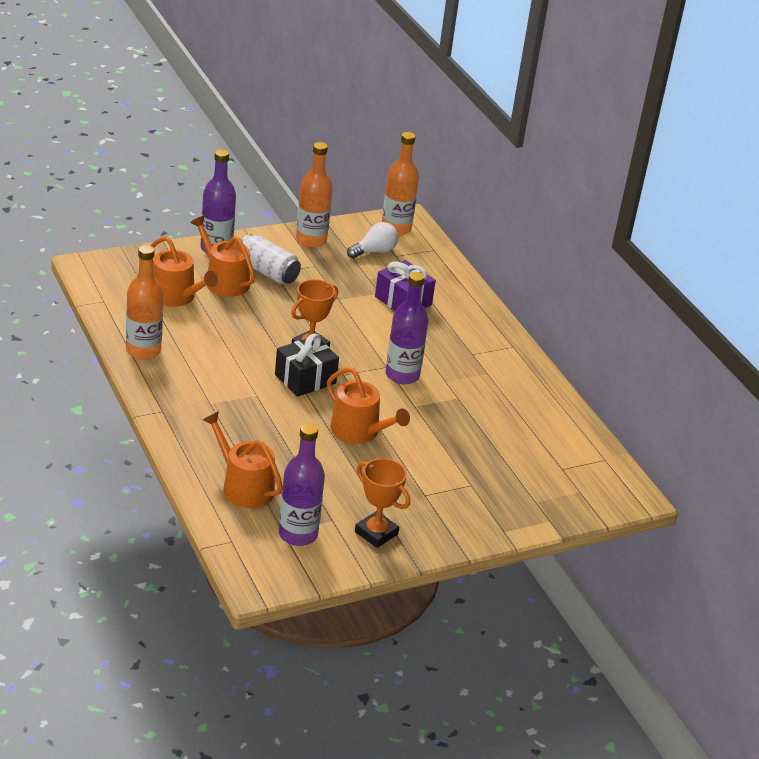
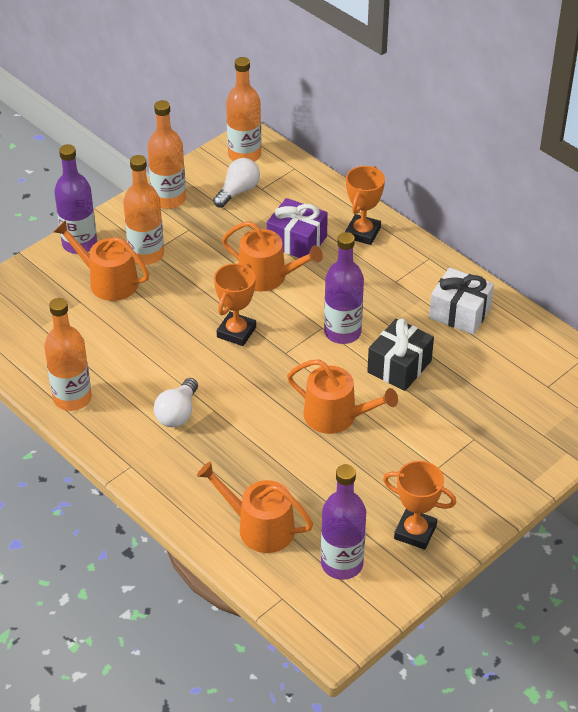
camera: 15 degrees left, 10 degrees up
(176, 297) = (71, 318): orange watering can -> orange watering can (268, 276)
(224, 387) = (177, 413): none -> white light bulb
(267, 272) = (146, 254): white can -> orange bottle
(305, 379) = (251, 372): black gift -> black gift (399, 366)
(465, 312) = (362, 233): none -> orange trophy
(516, 393) = (459, 313): none -> white gift

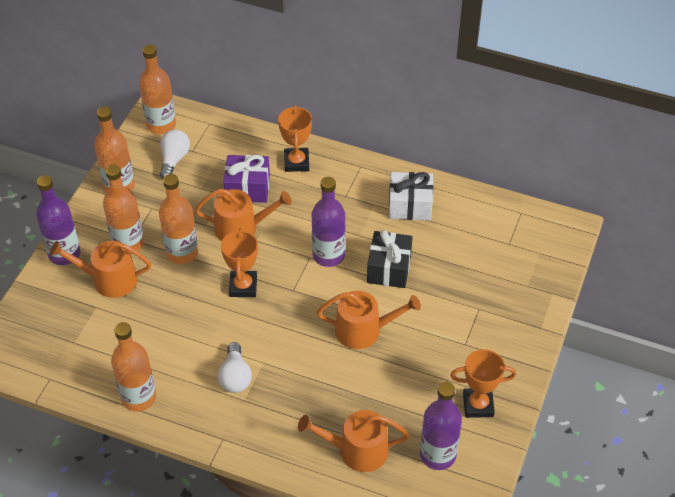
camera: 25 degrees left, 5 degrees up
(194, 280) = (182, 253): none -> orange bottle

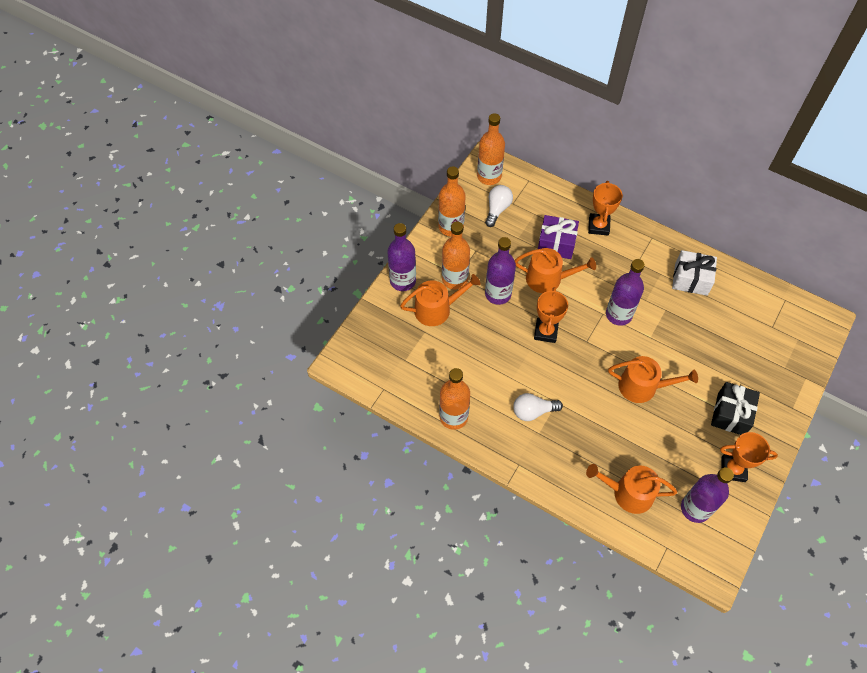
camera: 10 degrees right, 10 degrees up
(109, 279) = (437, 309): orange watering can -> orange watering can turned 150 degrees clockwise
(182, 253) = (498, 294): orange bottle -> purple bottle
(235, 377) = (533, 411): white light bulb -> white light bulb turned 75 degrees clockwise
(389, 268) = (668, 334): black gift -> black gift (731, 414)

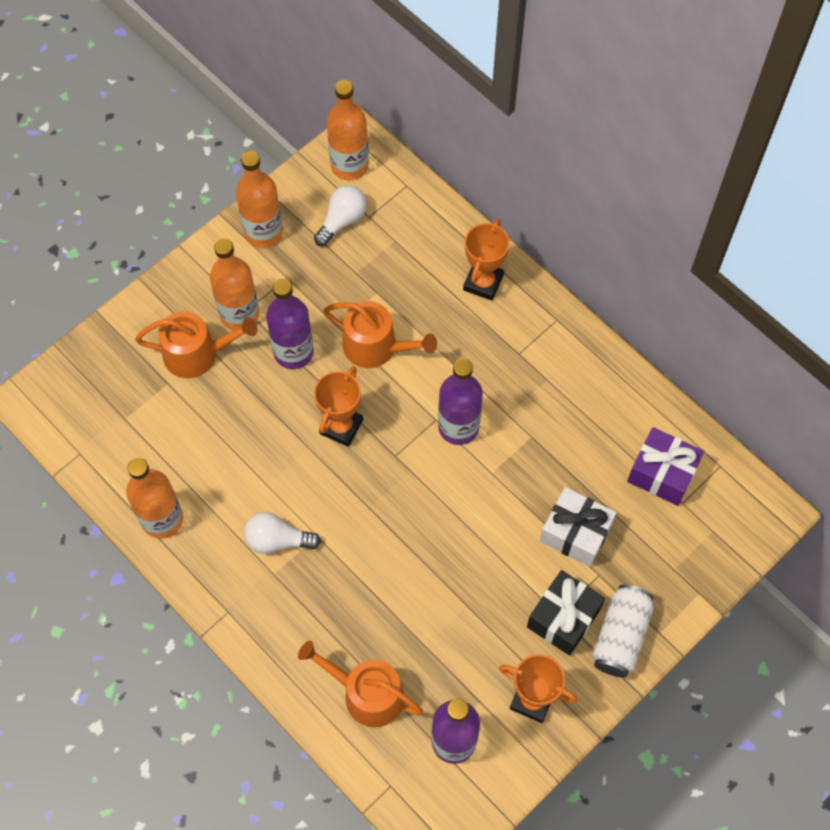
camera: 15 degrees right, 5 degrees up
(403, 281) = (164, 299): purple bottle -> none
(556, 244) = (409, 295): purple gift -> purple gift (662, 473)
(643, 386) = (450, 544): orange watering can -> none
(691, 279) = (589, 399): white gift -> white gift (575, 533)
(770, 416) = (620, 636): none -> white can

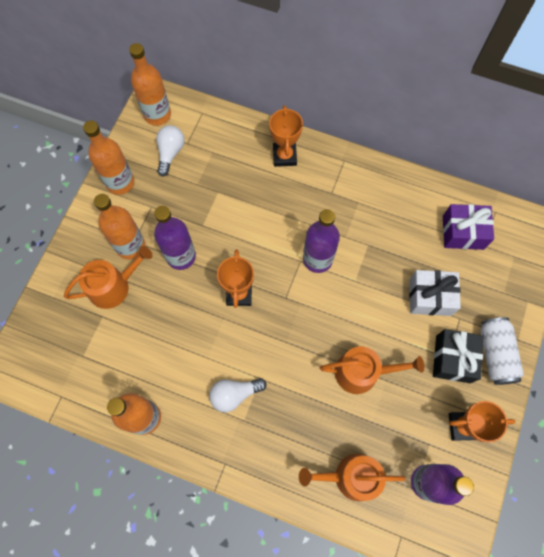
camera: 25 degrees left, 5 degrees up
(376, 347) = (235, 228): orange watering can -> orange watering can (362, 372)

